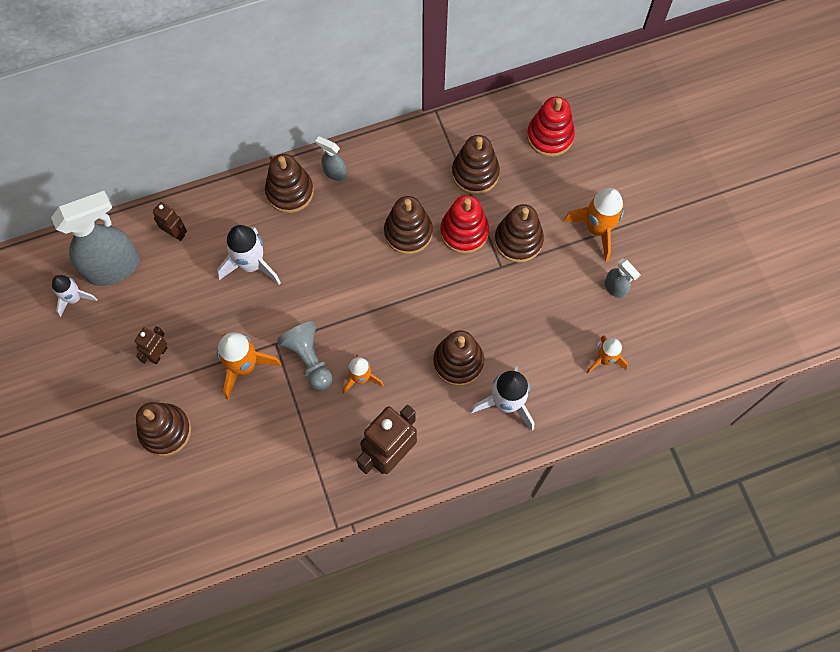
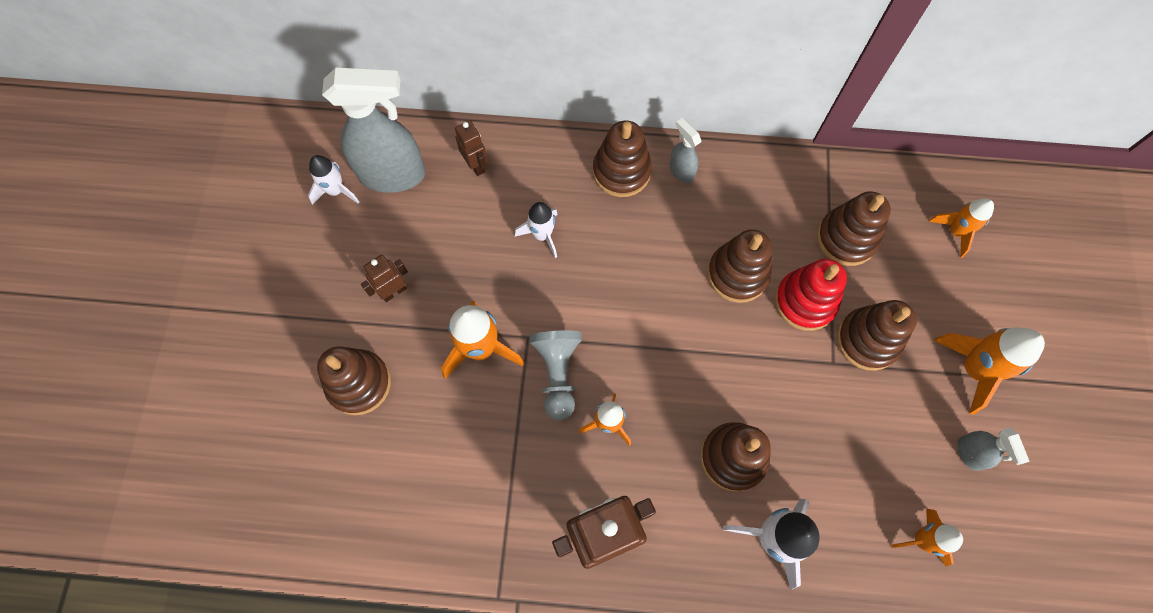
camera: 25 degrees right, 0 degrees up
(251, 264) = (542, 235): white rocket -> white rocket, size x0.64
(550, 136) = (955, 232): red stacking toy -> orange rocket

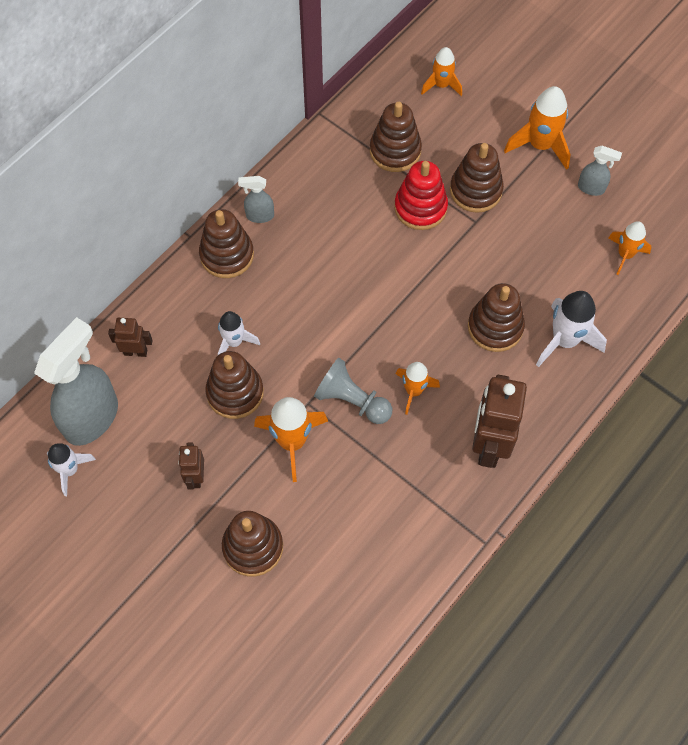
camera: 55 degrees left, 5 degrees down
(737, 274) = (368, 235): brown stacking toy -> brown stacking toy (235, 393)

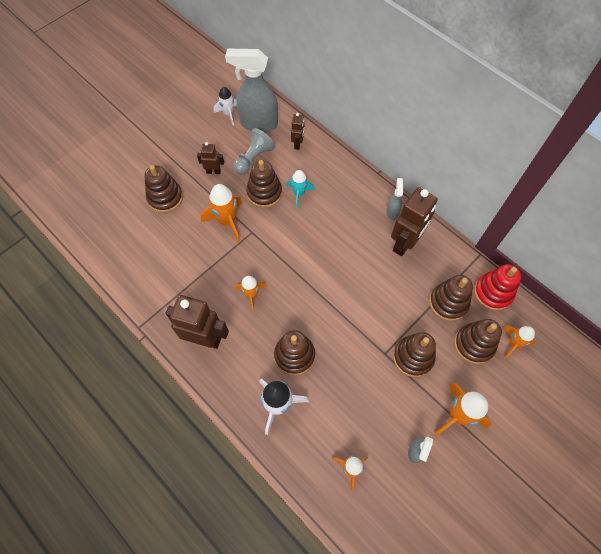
camera: 95 degrees right, 0 degrees up
(92, 417) = (258, 123): grey spray bottle -> grey spray bottle turned 150 degrees clockwise
(227, 255) = (362, 192): brown stacking toy -> brown stacking toy (474, 344)
(234, 342) = (299, 194): white rocket -> turquoise rocket
(311, 200) = (405, 243): none -> brown robot
(352, 400) = (250, 257): grey pawn -> grey pawn (253, 158)
(420, 208) = (397, 315): red stacking toy -> red stacking toy (493, 292)

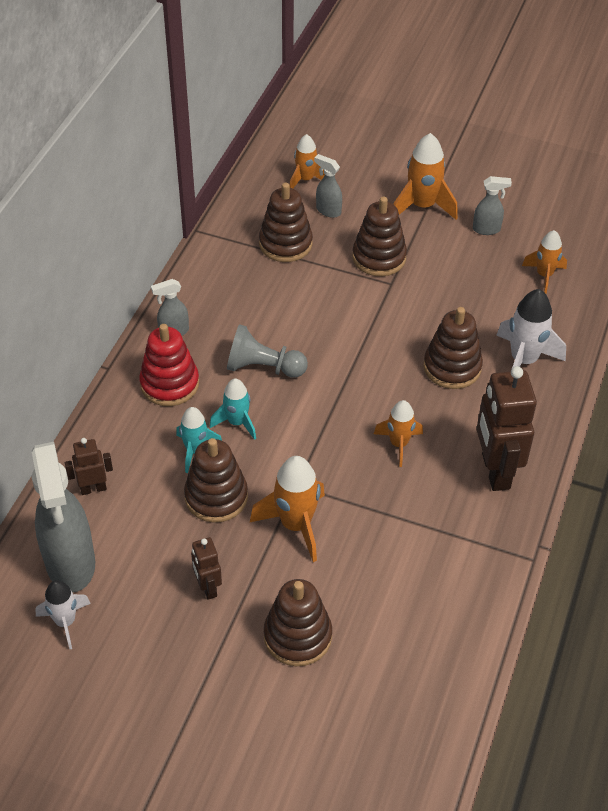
camera: 115 degrees left, 15 degrees down
(253, 158) = (153, 539): grey pawn -> grey pawn (263, 367)
(309, 220) = (237, 422): none -> turquoise rocket
(405, 243) = (220, 305): brown robot -> none
(474, 344) = (328, 210): brown stacking toy -> grey spray bottle
(493, 292) = (247, 208): red stacking toy -> red stacking toy (169, 384)

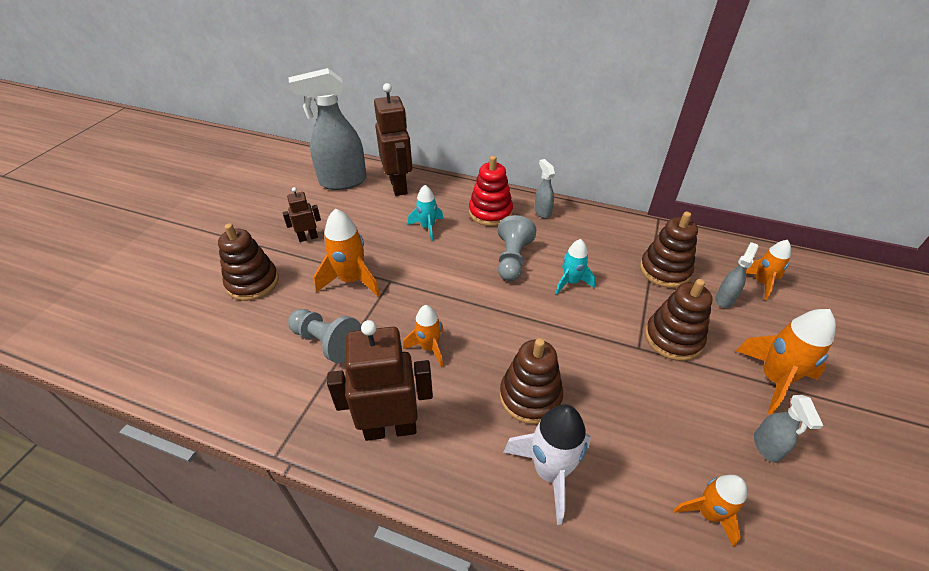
camera: 90 degrees right, 5 degrees down
(65, 622) = (301, 183): white rocket -> none
(93, 488) = (399, 186): brown robot -> brown robot, size x1.95
(216, 497) = (384, 239): brown stacking toy -> none
(237, 422) = (454, 247): turquoise rocket -> turquoise rocket (571, 282)
(395, 537) = (327, 342): none -> grey pawn

